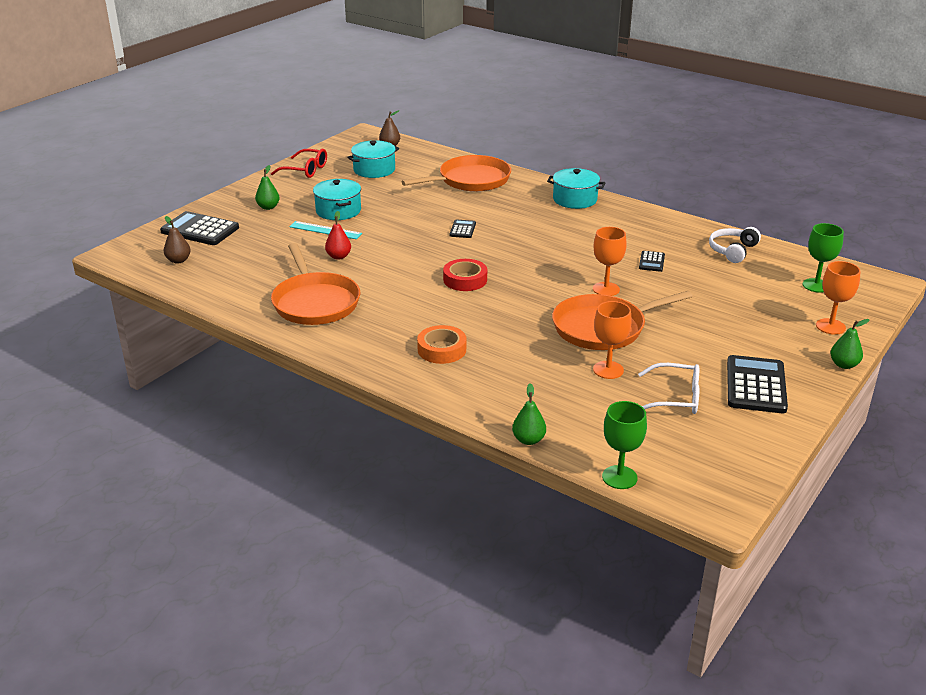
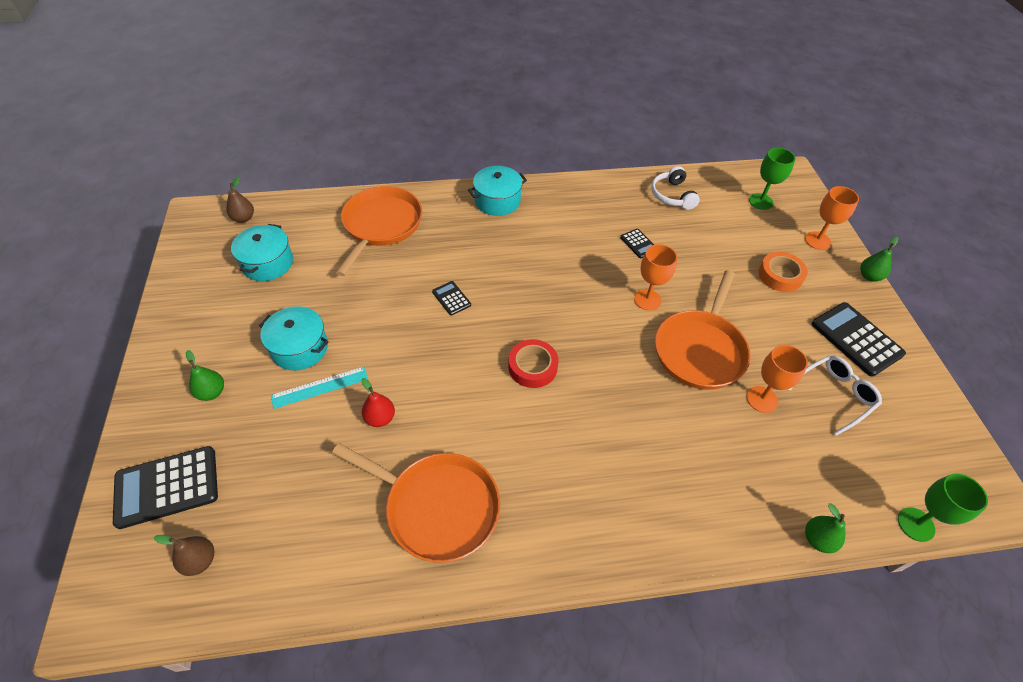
camera: 45 degrees left, 20 degrees up
(305, 170) = (189, 306): red glasses -> none
(442, 349) = (624, 480): orange tape -> orange tape (780, 275)

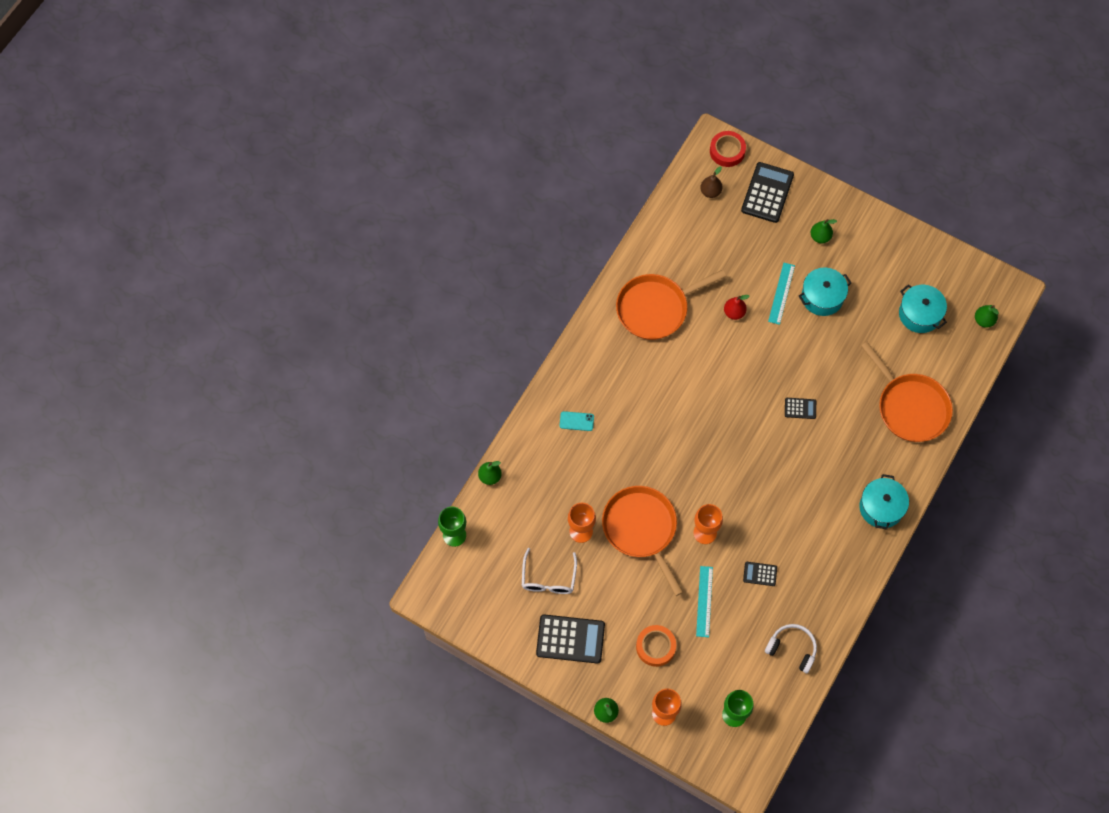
camera: 130 degrees right, 15 degrees up
(243, 218) = (984, 320): brown pear -> green pear
(532, 367) = (706, 418): red tape -> red tape (727, 151)
(658, 492) = (576, 421): none -> turquoise phone
(704, 266) = (704, 601): none -> turquoise ruler

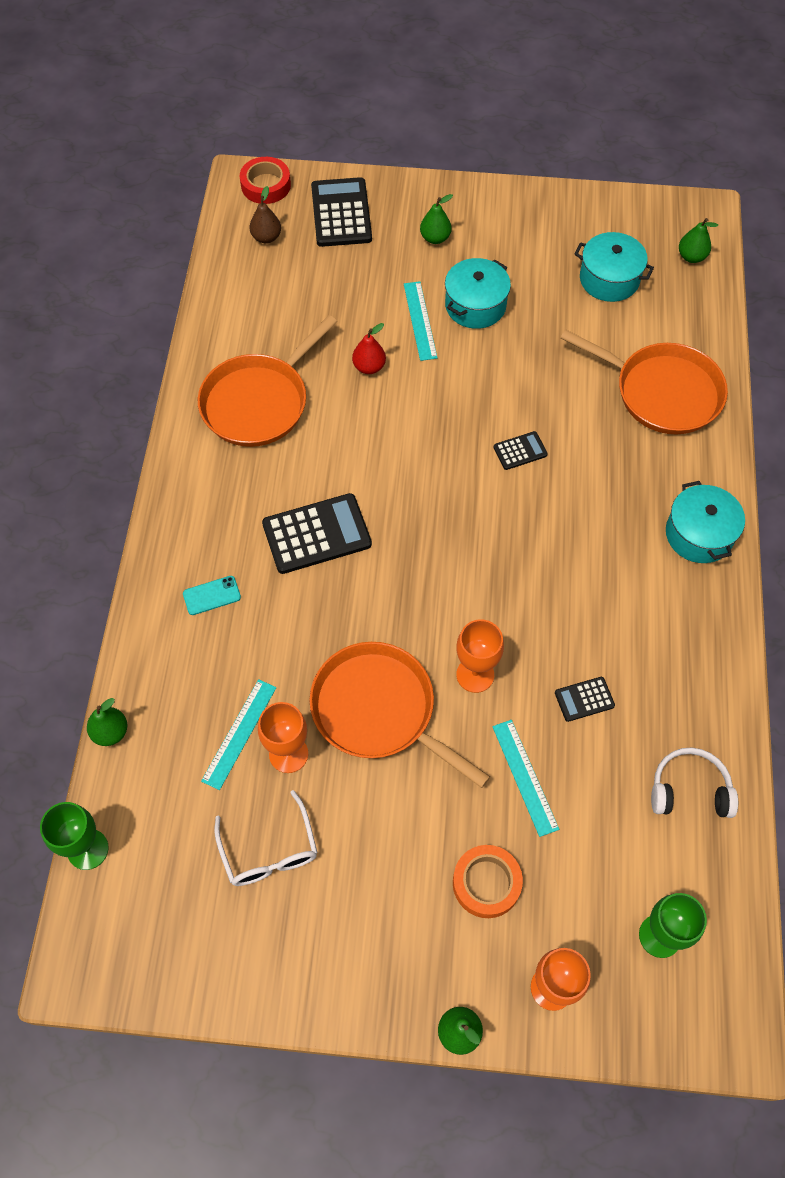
camera: 25 degrees left, 5 degrees down
(559, 508) = (239, 733): none -> turquoise ruler
(570, 639) = (347, 934): black calculator -> black calculator (316, 534)

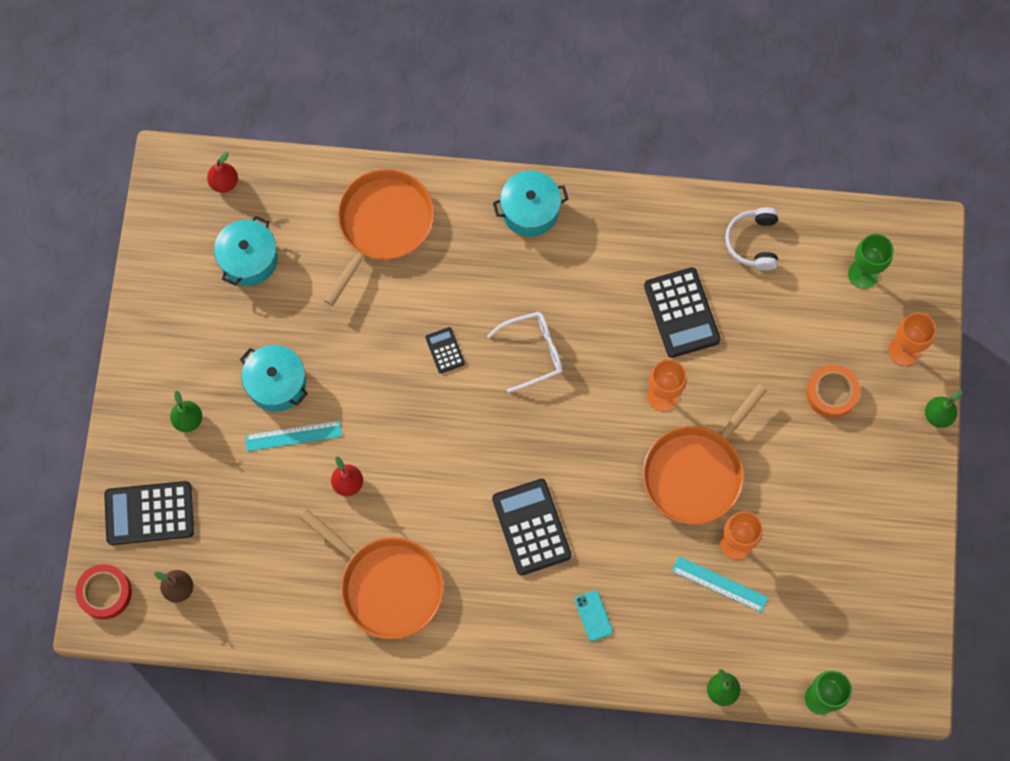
camera: 90 degrees left, 10 degrees up
(269, 851) = (815, 555): white glasses -> white glasses (533, 352)
(525, 777) = (747, 361): turquoise ruler -> none
(584, 699) = (682, 313): black calculator -> black calculator, size x1.99
(691, 257) = (224, 182): green pear -> red pear

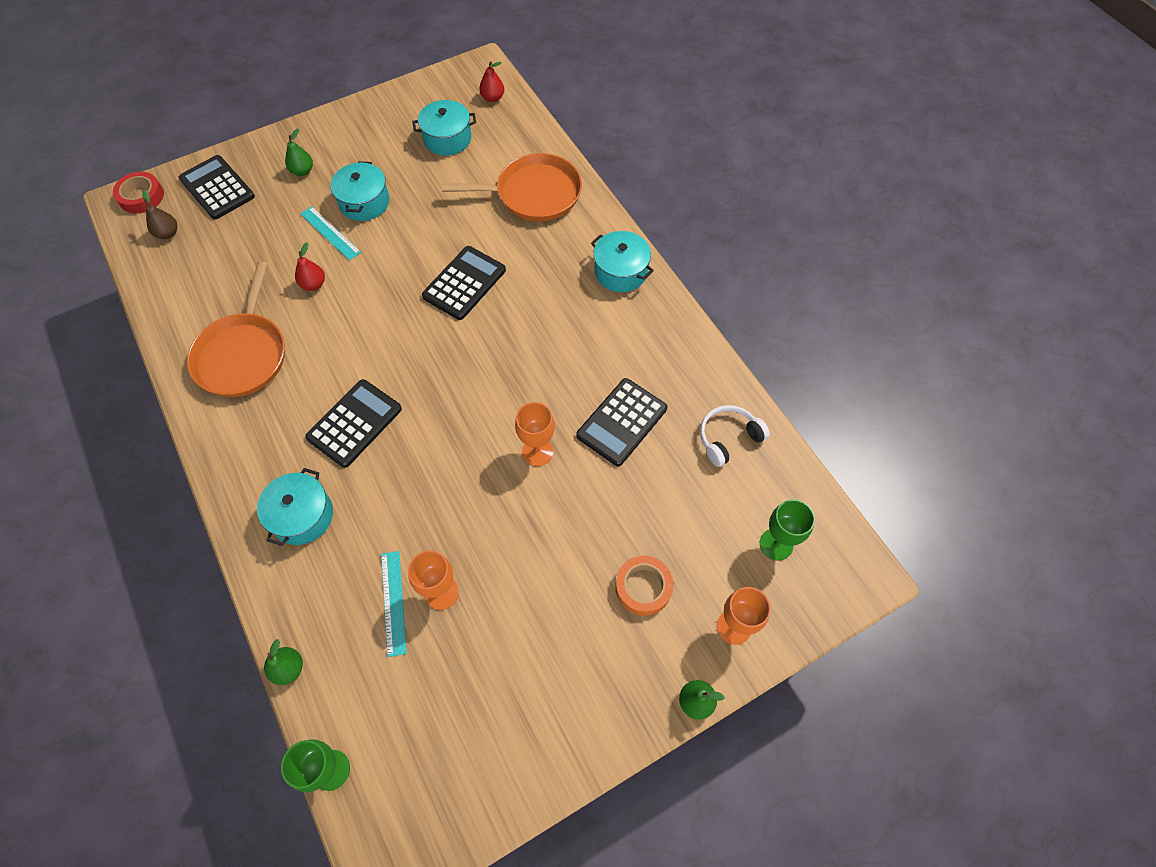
camera: 55 degrees right, 10 degrees down
(445, 350) = (464, 283): black calculator -> black calculator, size x1.99
(533, 352) = (506, 339): white glasses -> none
(593, 615) = (302, 516): turquoise phone -> turquoise pot
(696, 473) = (486, 519): orange pan -> none

